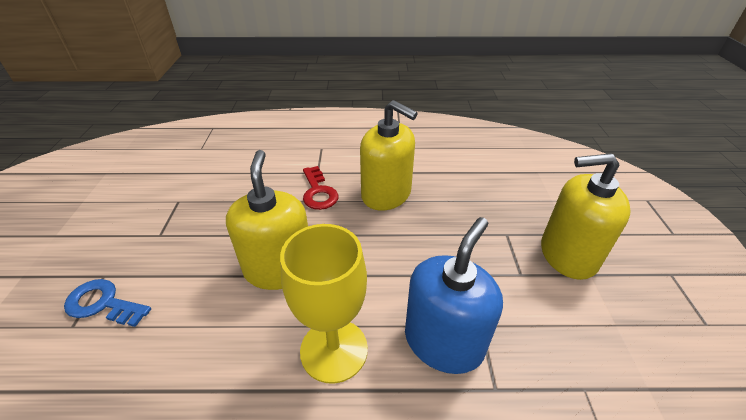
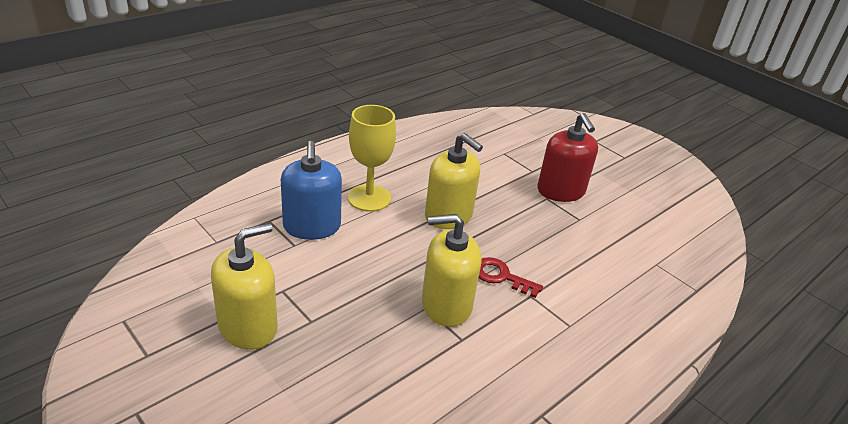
camera: 135 degrees right, 5 degrees down
(103, 303) = (508, 163): blue key -> none
(133, 234) = (561, 191): none -> red soap dispenser

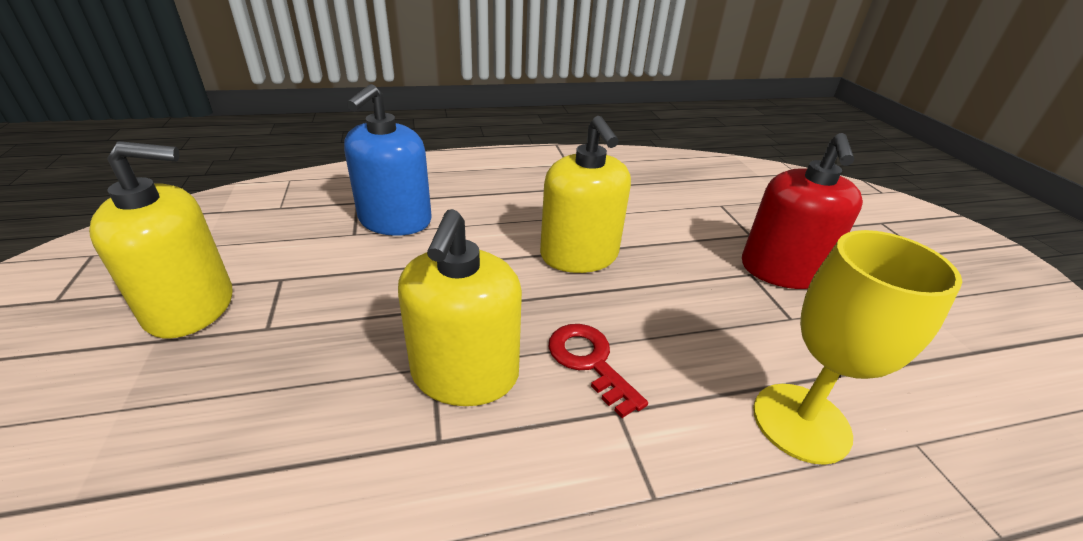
camera: 30 degrees right, 0 degrees up
(369, 198) = (494, 209): yellow goblet -> yellow goblet (801, 422)
(446, 305) = (465, 374): yellow soap dispenser -> yellow soap dispenser turned 105 degrees counterclockwise

